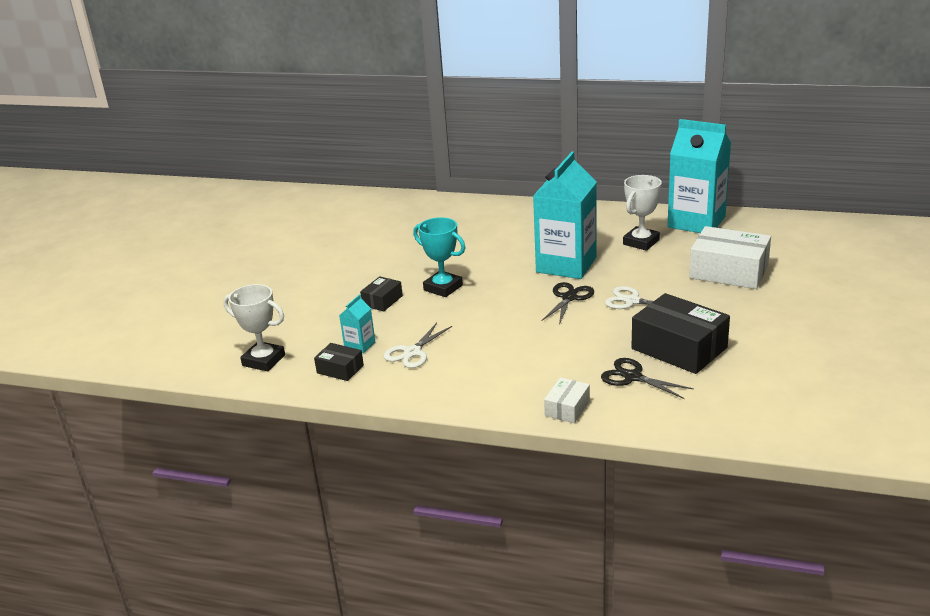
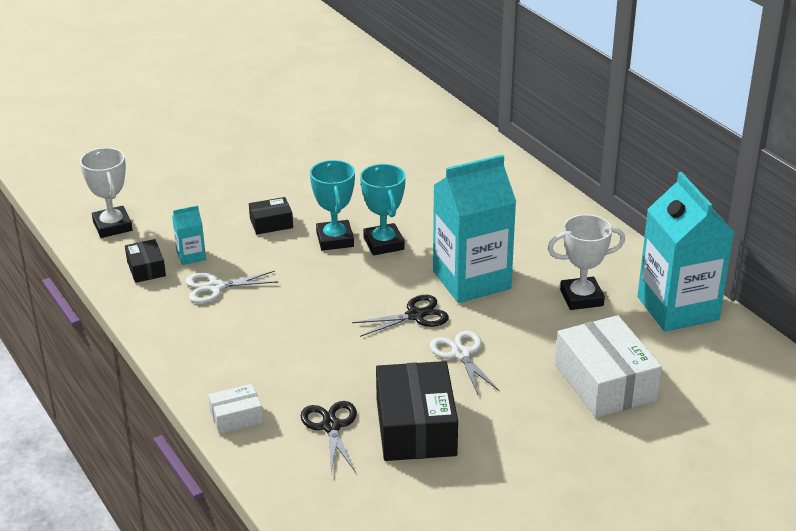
camera: 40 degrees right, 5 degrees up
(478, 274) = (383, 244): none -> turquoise trophy

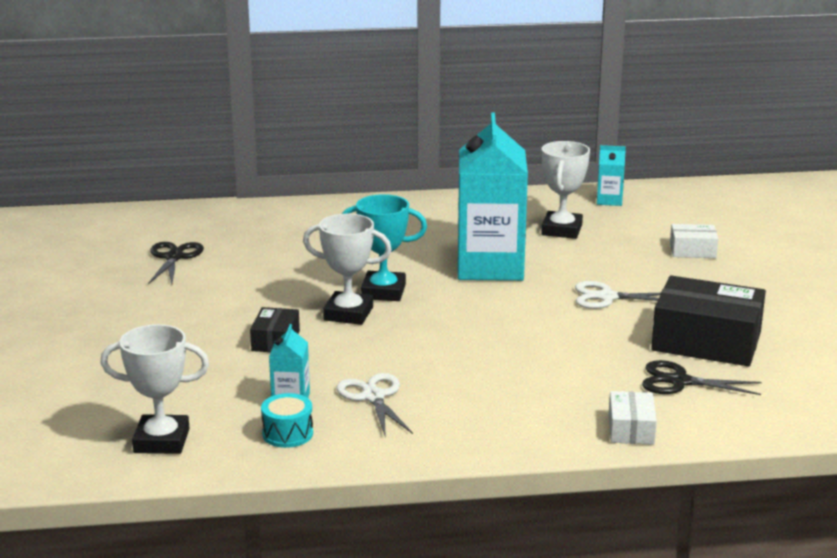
camera: 65 degrees left, 10 degrees down
(146, 268) = (287, 434): black box -> turquoise drum
(215, 287) = (373, 397): white scissors -> white scissors turned 150 degrees clockwise
(335, 239) = (348, 314): turquoise trophy -> white trophy
(415, 315) = (526, 304): black scissors -> black scissors (174, 257)
(605, 382) = (692, 250): white box -> white box, size x0.50
(677, 308) = (609, 200): turquoise carton -> turquoise carton, size x0.43

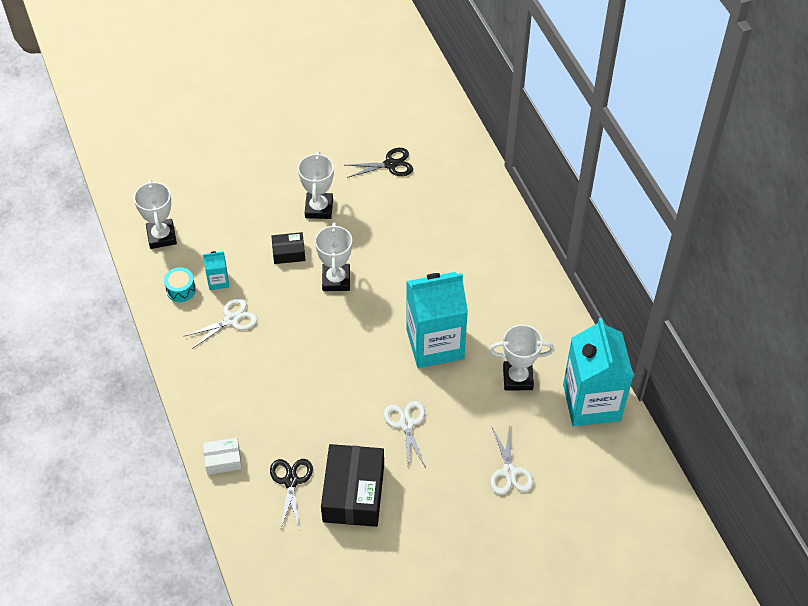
camera: 75 degrees right, 30 degrees up
(210, 311) = (319, 208): none -> white trophy
(383, 292) = (374, 291): turquoise trophy -> none
(609, 200) = (591, 402): turquoise carton -> turquoise carton, size x2.34
(692, 250) = (509, 472): white box -> white scissors

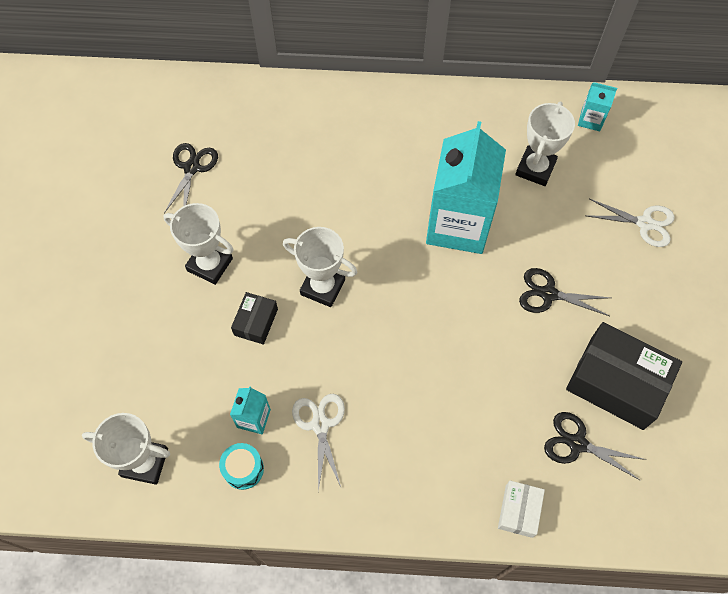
camera: 65 degrees left, 10 degrees up
(406, 424) = (548, 294): white scissors -> black scissors
(591, 402) = (591, 120): turquoise carton -> turquoise carton, size x0.43

